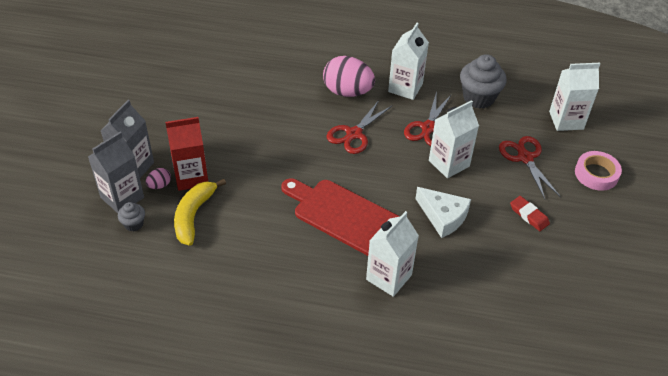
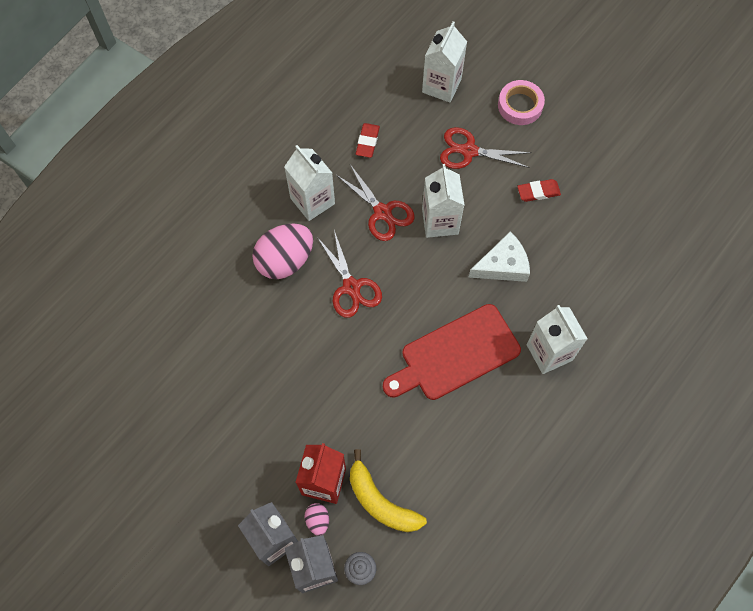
camera: 60 degrees left, 20 degrees up
(478, 98) = (367, 142): grey cupcake -> red eraser

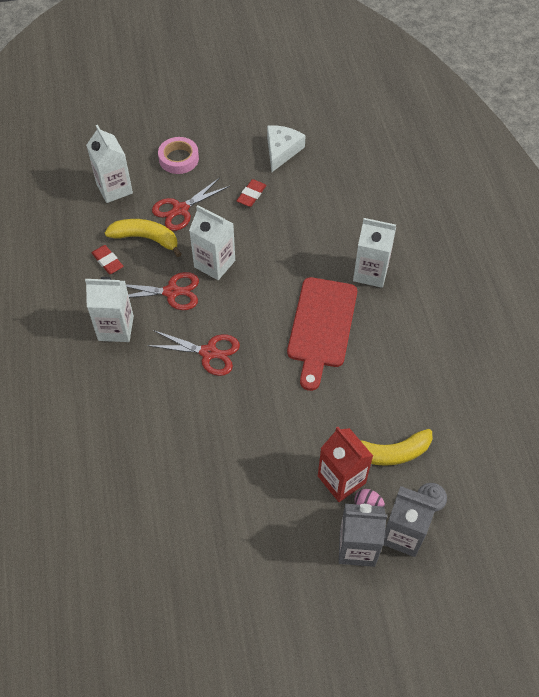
camera: 50 degrees left, 10 degrees down
(285, 260) = (144, 380): pink egg -> none
(415, 150) = (146, 238): none -> yellow banana
(503, 265) = (283, 252): white cheese -> white cheese (281, 151)

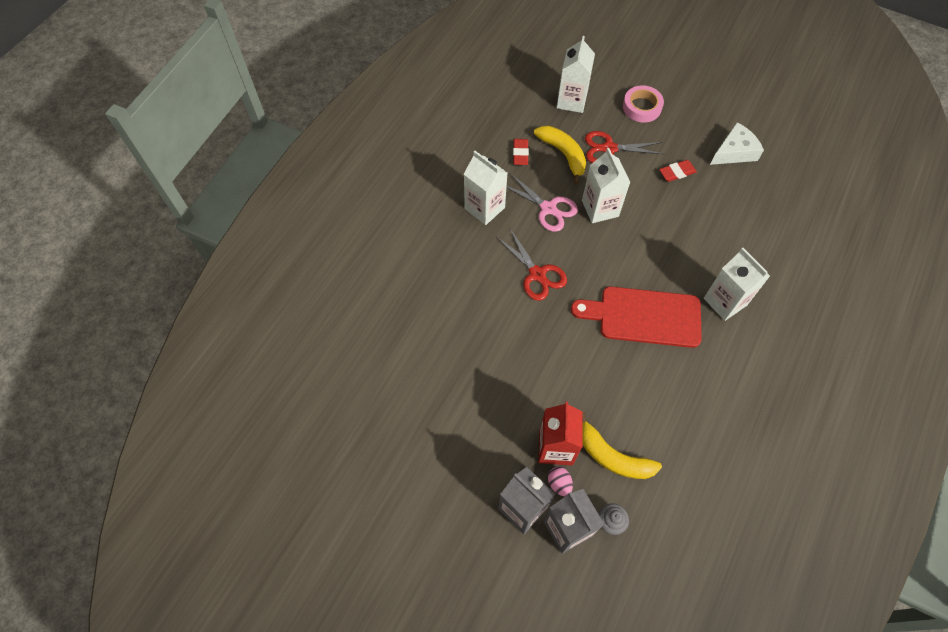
camera: 40 degrees right, 5 degrees up
(172, 292) = (548, 208): red scissors -> pink scissors
(321, 326) = (644, 317): red cutting board -> red cutting board turned 45 degrees clockwise

